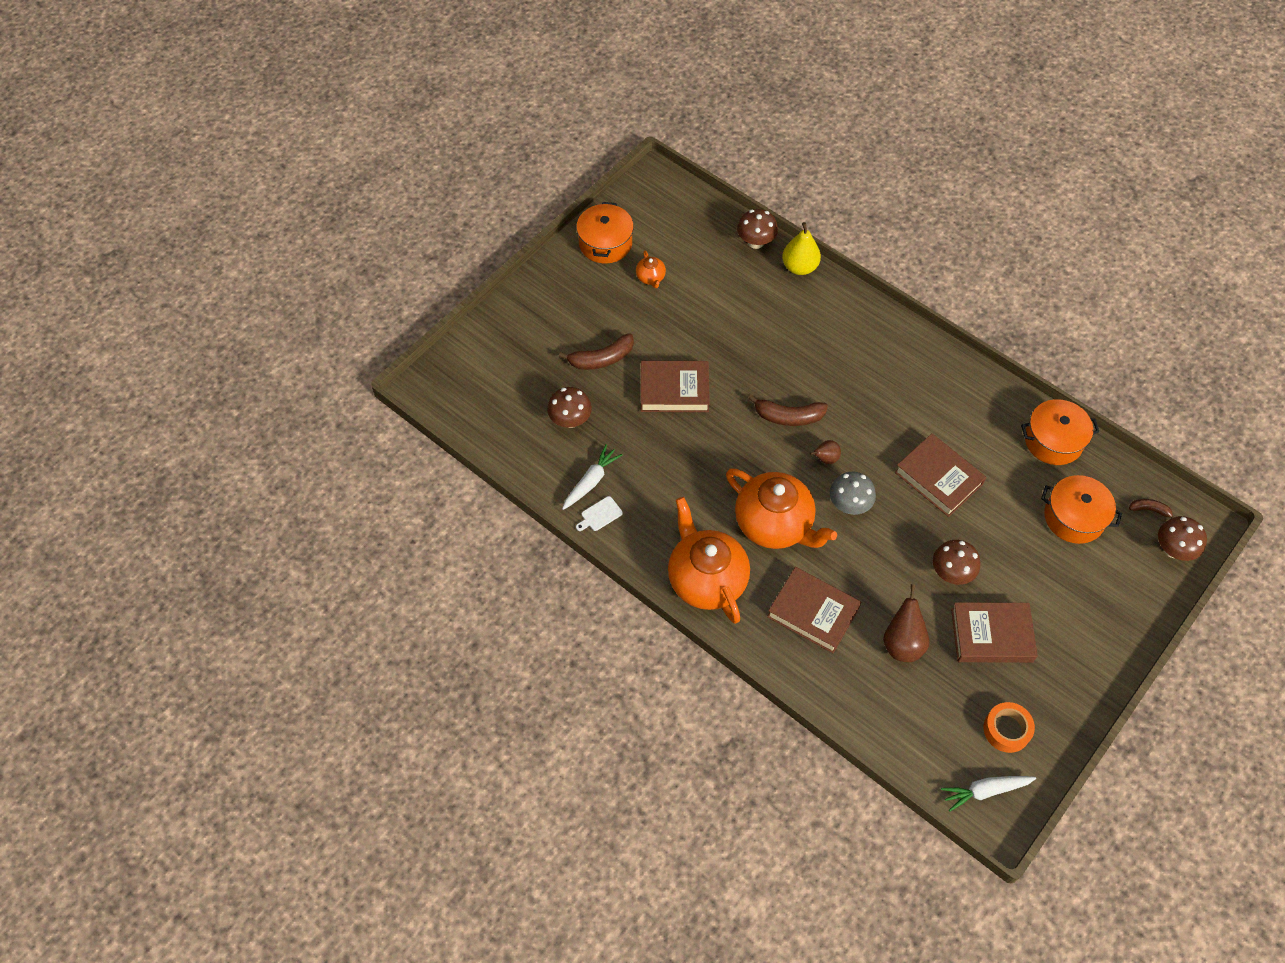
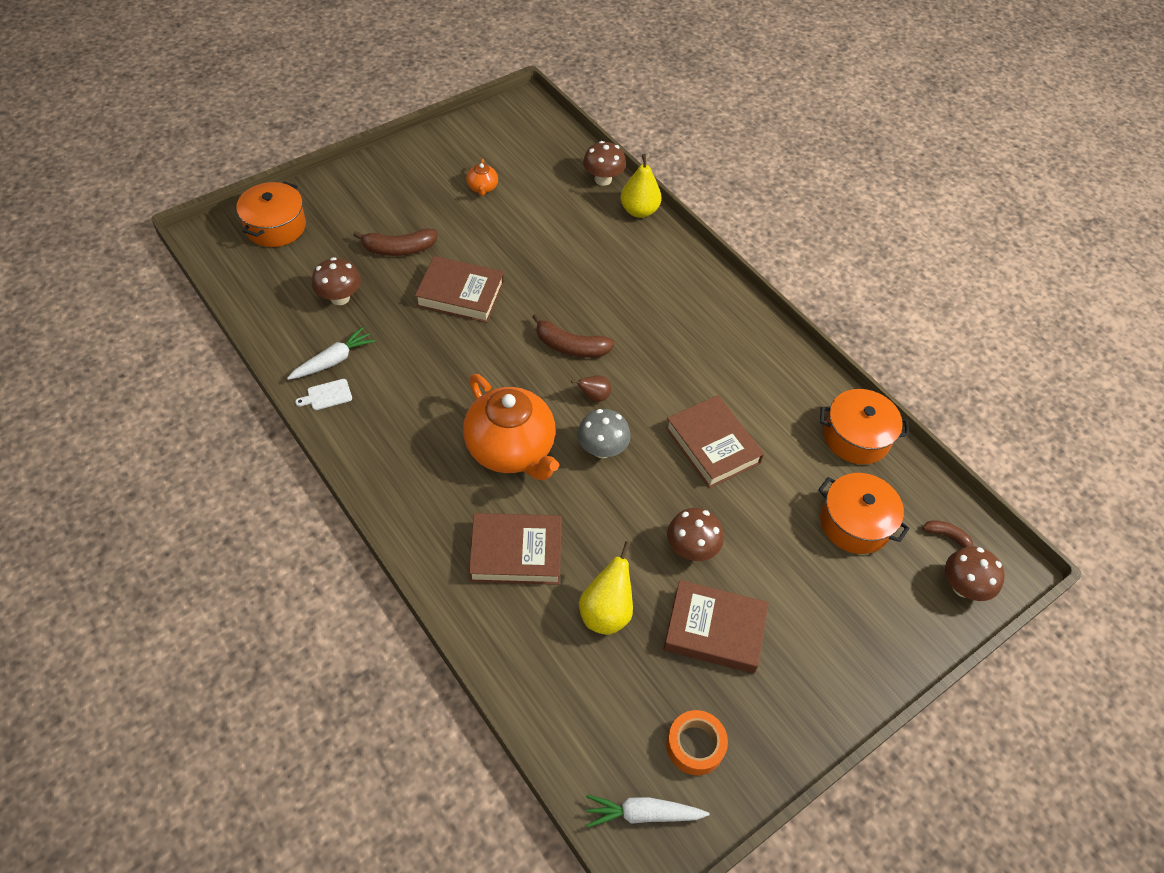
camera: 10 degrees right, 5 degrees down
(605, 243) = (451, 149): orange pot -> orange pot (275, 226)
(706, 579) = (412, 488): orange teapot -> none
(813, 612) = (516, 552): brown book -> brown book turned 45 degrees counterclockwise
(902, 643) = (606, 612): brown pear -> yellow pear

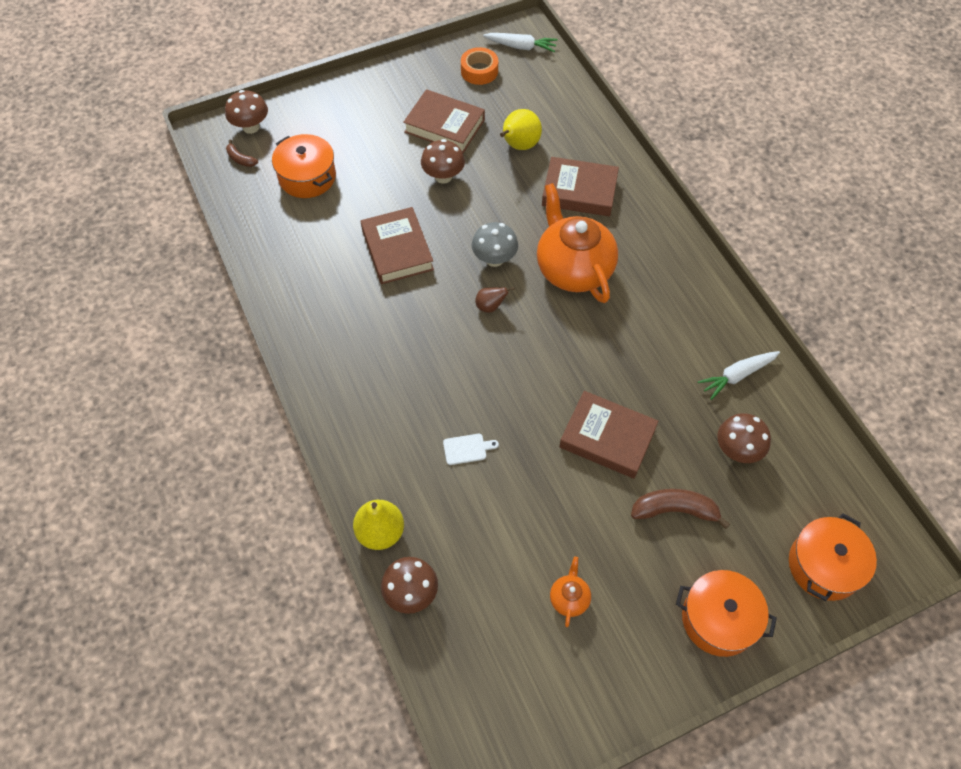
camera: 165 degrees left, 5 degrees up
(327, 395) = (739, 340): white cutting board -> white cutting board (467, 449)
(570, 346) = (501, 360): brown banana -> none
(856, 437) = (268, 240): orange pot -> orange pot (718, 619)

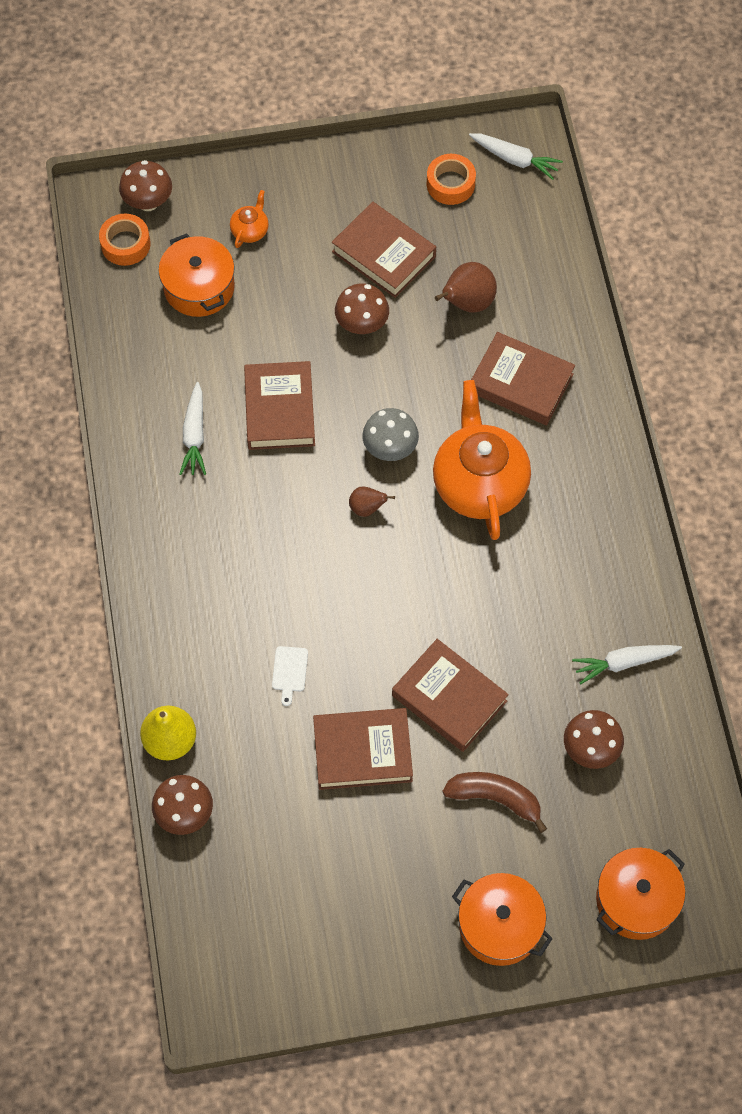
camera: 15 degrees right, 5 degrees up
(240, 159) = (125, 244): brown banana -> orange tape
(333, 283) = (194, 435): none -> white carrot
(467, 449) = (289, 672): white cutting board -> white cutting board turned 90 degrees clockwise
(519, 146) = (467, 303): yellow pear -> brown pear
(550, 499) = (362, 752): none -> brown book
(569, 598) = (348, 862): orange teapot -> orange teapot (250, 231)

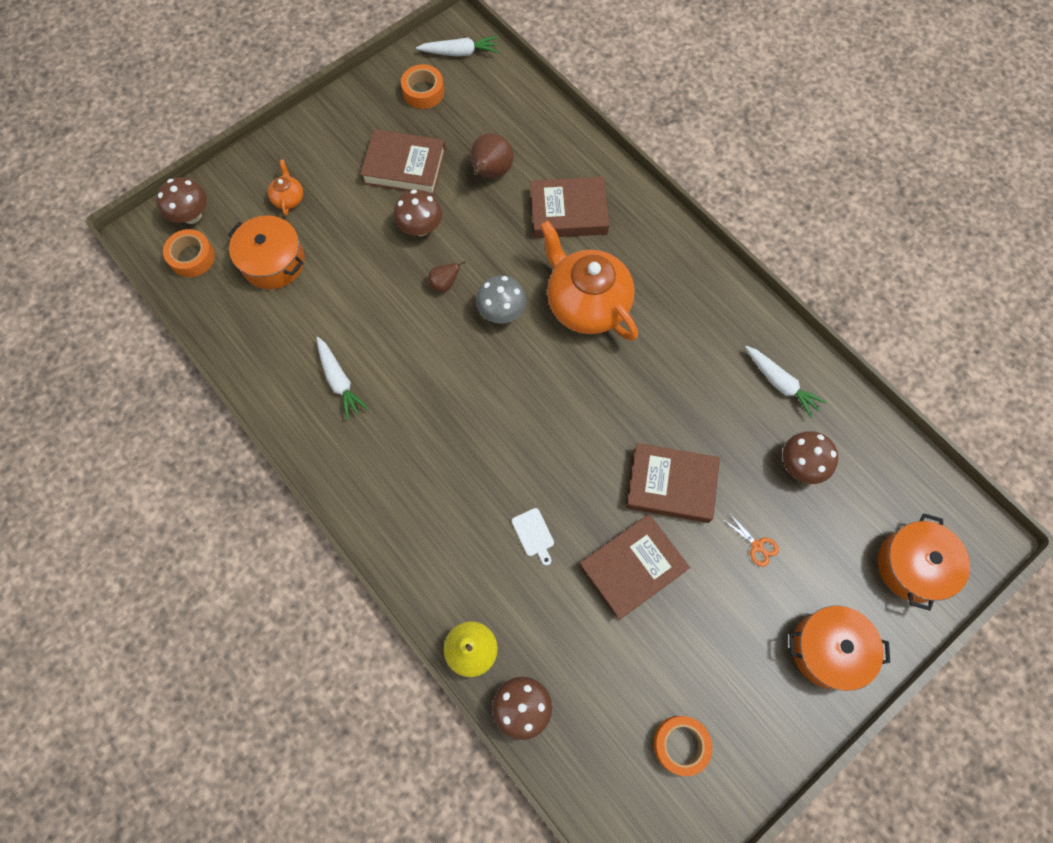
camera: 30 degrees left, 5 degrees up
(279, 409) = (396, 326): brown book -> none
(306, 925) = (680, 744): none -> orange tape
(367, 508) = (513, 368): brown pear -> brown pear (444, 284)
(495, 798) = (757, 546): brown banana -> orange scissors
(624, 663) = (780, 383): white carrot -> white carrot turned 90 degrees counterclockwise

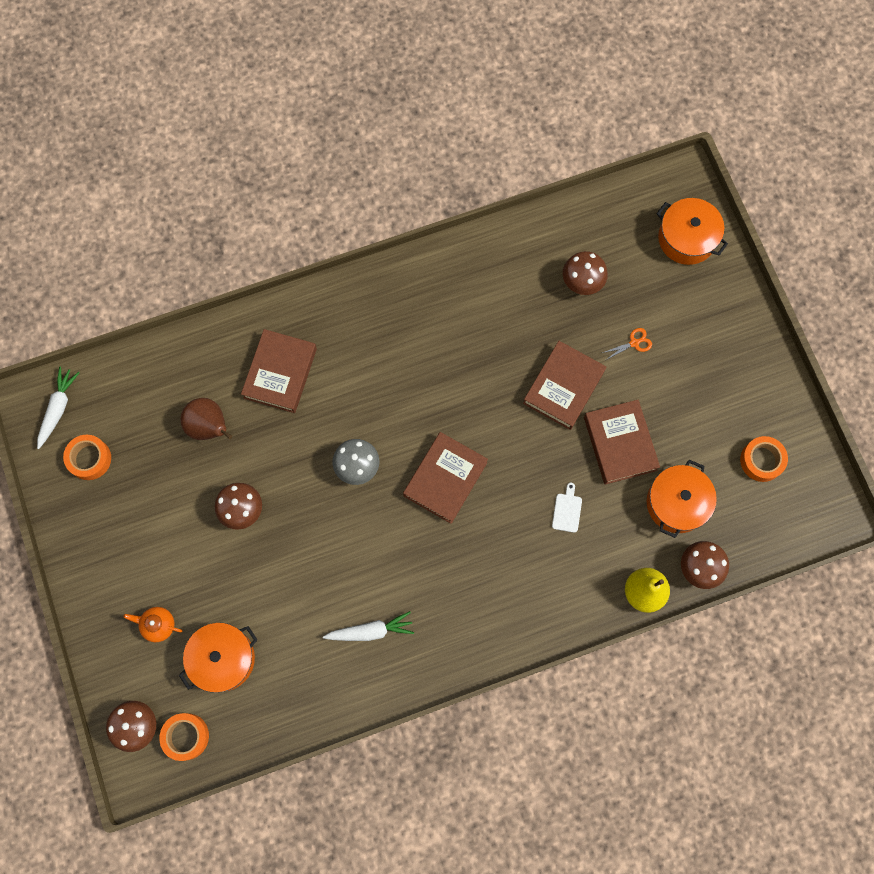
camera: 70 degrees left, 5 degrees up
(405, 166) = (169, 504): brown book -> brown book (445, 479)
(444, 284) = (310, 507): brown pear -> none
(534, 534) = (567, 510): white cutting board -> white cutting board turned 75 degrees counterclockwise
(586, 304) = (377, 392): orange teapot -> none
(780, 383) = (509, 267): white carrot -> none
(828, 650) = (727, 326): orange pot -> orange pot (677, 503)

